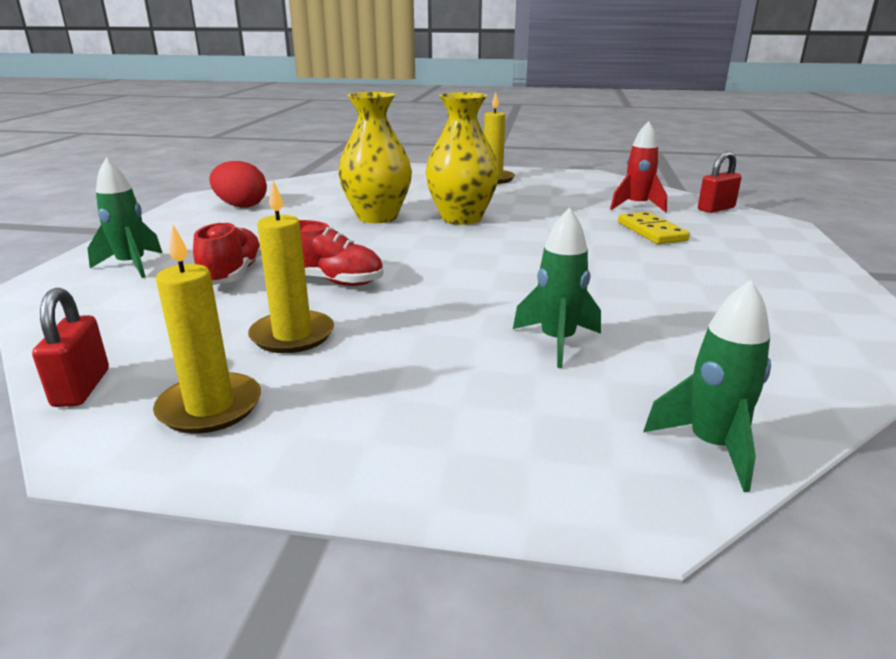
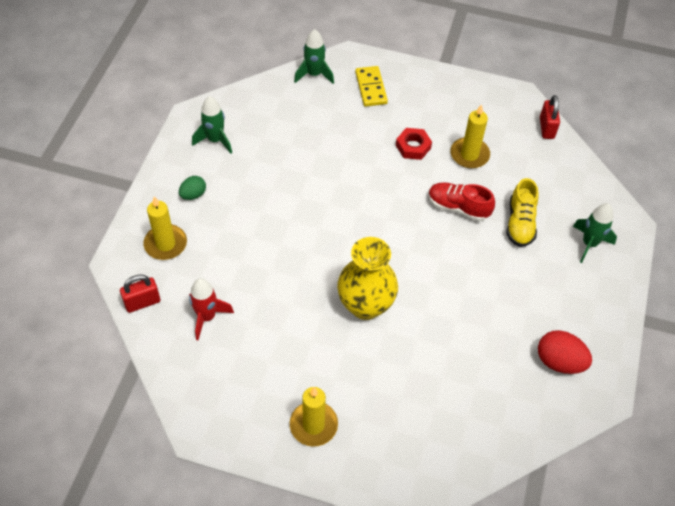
camera: 175 degrees left, 30 degrees up
(210, 407) = (490, 111): yellow candle -> yellow candle (165, 244)
(232, 274) = (520, 223): red shoe -> yellow shoe
(377, 217) = (435, 317): yellow vase -> none
(411, 338) = (413, 146): none -> red nut
(557, 342) = (346, 136): green rocket -> green rocket (215, 140)
(651, 231) = (227, 259): yellow domino -> yellow domino (371, 88)
(760, 267) = (193, 195): none -> green egg

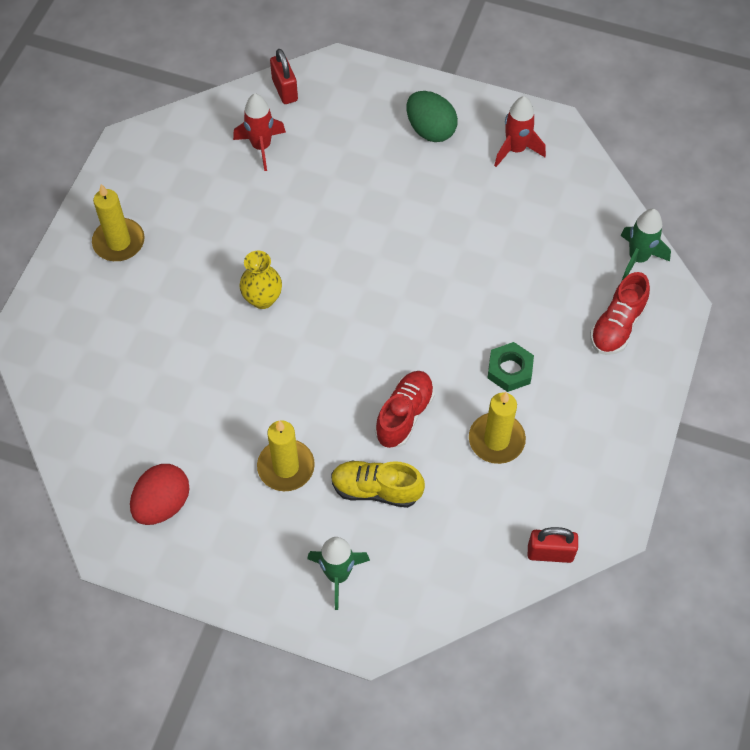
camera: 95 degrees right, 5 degrees up
(165, 244) = (360, 107): yellow candle -> yellow candle (286, 467)
(193, 195) = (430, 130): green egg -> green egg, size x1.63
(215, 140) = (516, 149): green rocket -> red rocket
(365, 305) = (262, 299): yellow vase -> yellow vase, size x0.59
(371, 88) = (617, 326): yellow domino -> red shoe
(413, 146) = (510, 370): red nut -> green nut

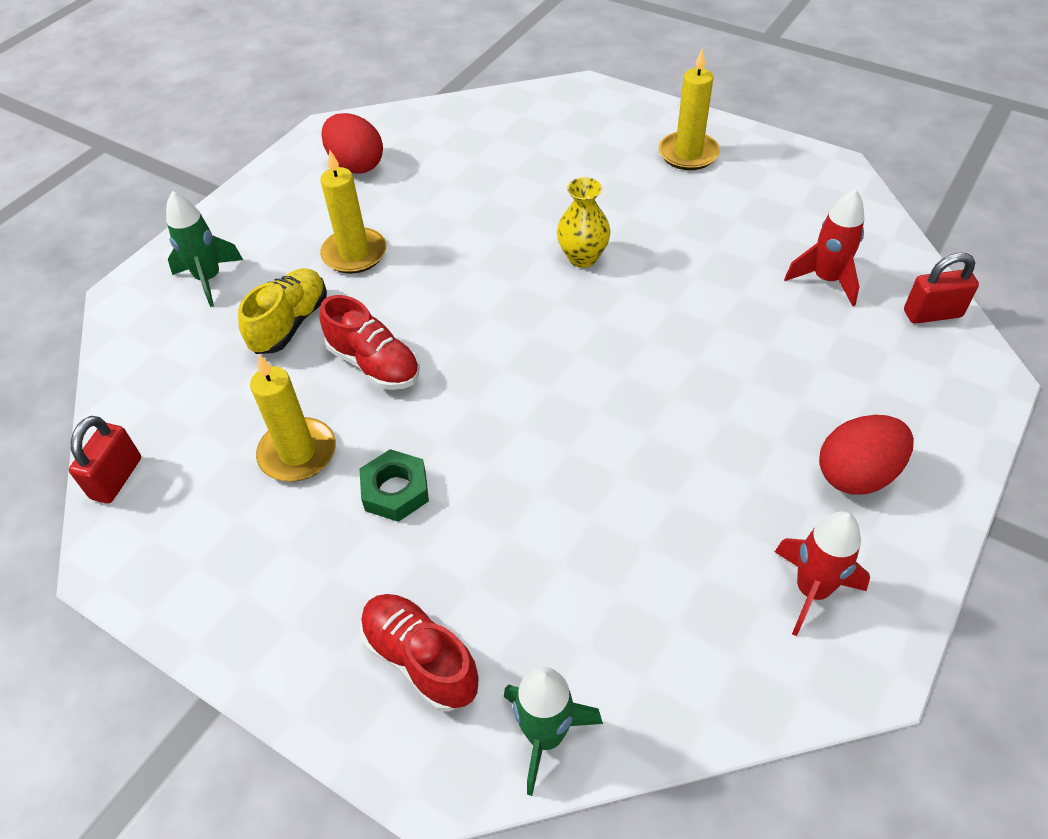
camera: 105 degrees right, 10 degrees down
(430, 130) = (856, 474): green egg -> red egg

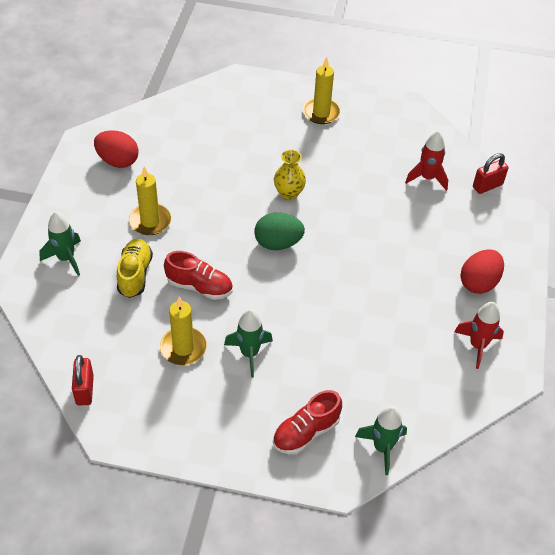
camera: 25 degrees left, 0 degrees up
(395, 490) = (249, 353): green nut -> green rocket
(420, 659) = (306, 432): red shoe -> red shoe turned 60 degrees counterclockwise
(529, 327) = (278, 243): none -> green egg

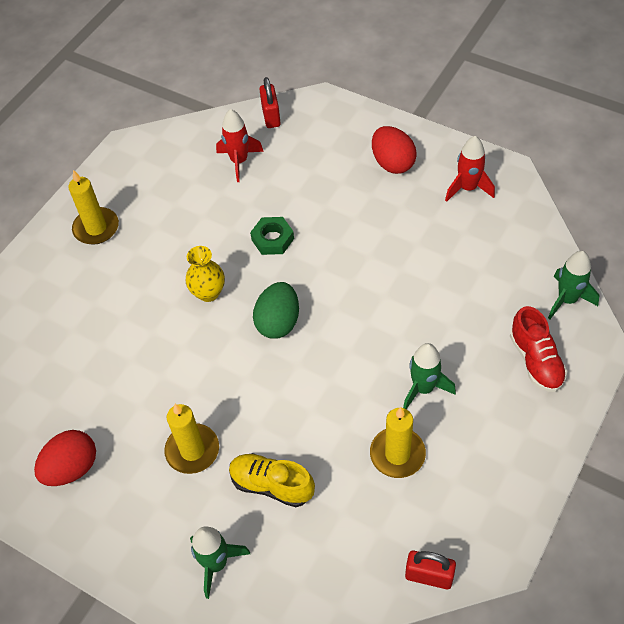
camera: 65 degrees left, 5 degrees up
(199, 286) = (314, 417): red shoe -> none
(357, 219) = (272, 239): none -> green nut

